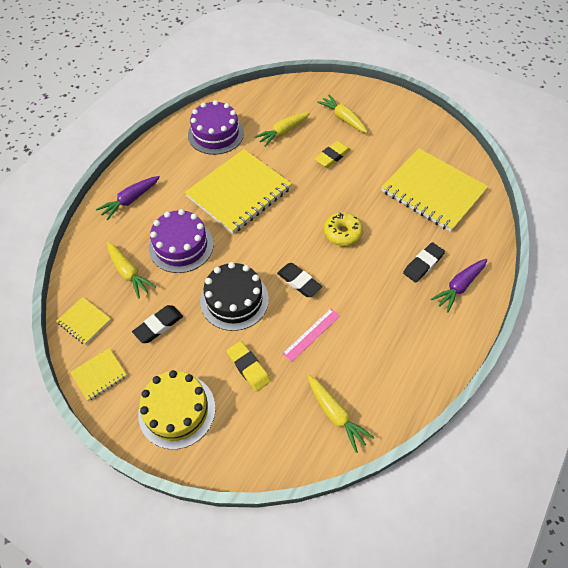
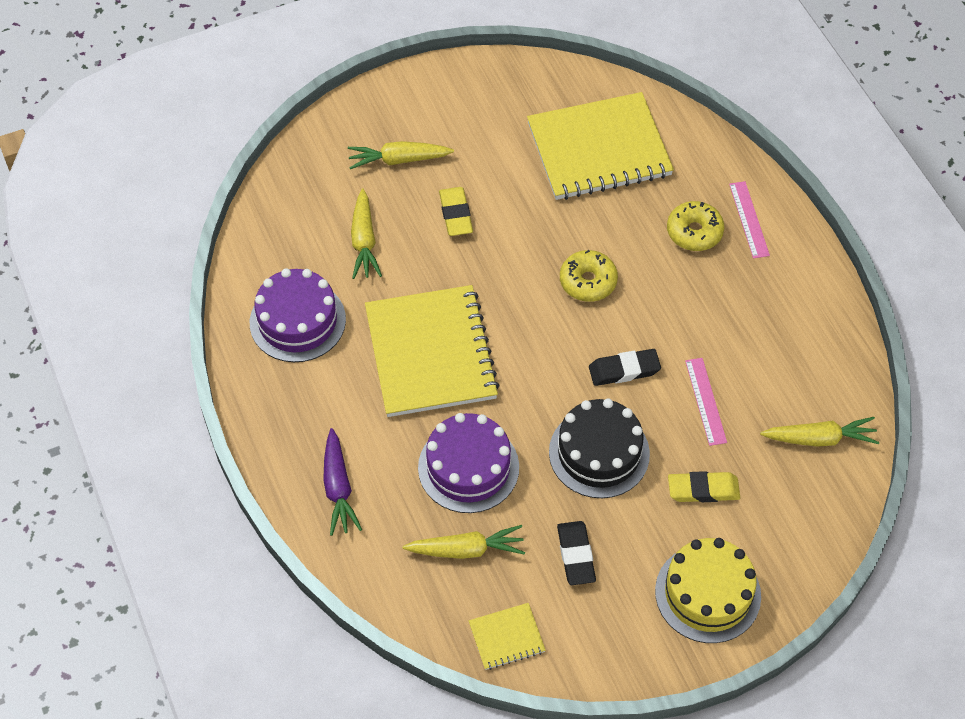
camera: 55 degrees left, 0 degrees up
(99, 375) = (600, 655): yellow notebook -> none
(423, 264) = (694, 232): black eraser -> yellow donut
(459, 286) = (749, 219): purple carrot -> pink ruler

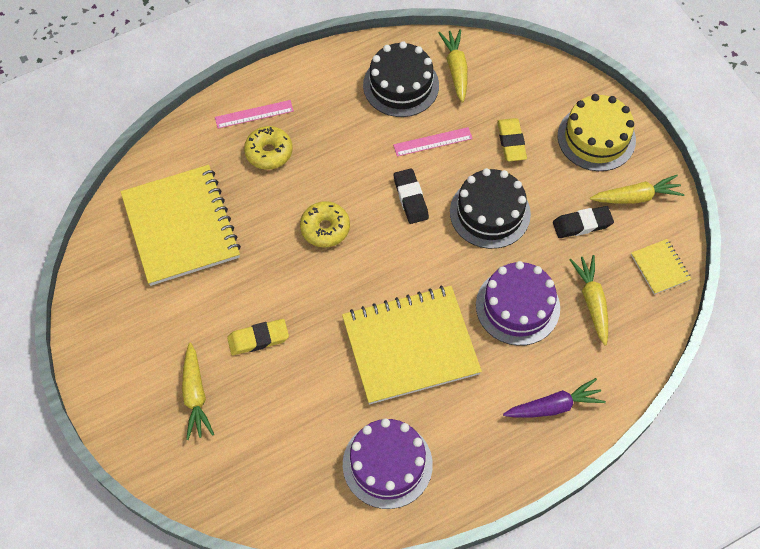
camera: 95 degrees left, 5 degrees up
(364, 241) = (293, 416): yellow carrot -> yellow carrot (636, 197)
(793, 374) = (401, 85): none -> black cake

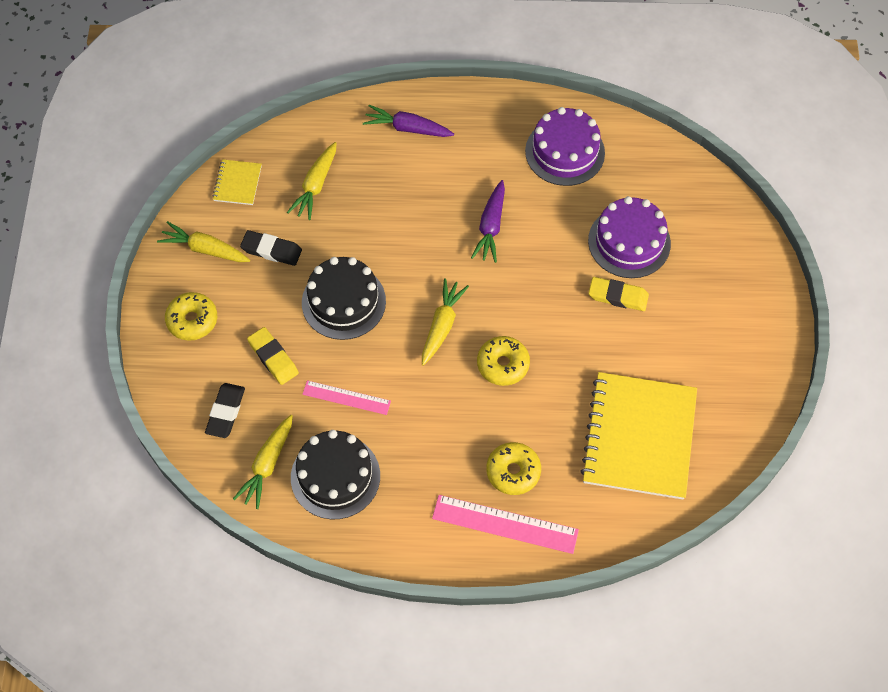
camera: 150 degrees left, 0 degrees up
(195, 395) = (695, 277): yellow carrot -> yellow carrot (442, 325)
(254, 114) = (505, 524): pink ruler -> pink ruler, size x1.58
(410, 198) = (405, 352): black eraser -> black eraser (225, 412)
(410, 346) = (491, 227): yellow notebook -> purple carrot
(511, 142) = (273, 358): yellow eraser -> yellow eraser turned 60 degrees counterclockwise
(517, 306) = (379, 212): purple cake -> purple cake (629, 242)
(596, 138) = (192, 320): yellow cake -> yellow donut

